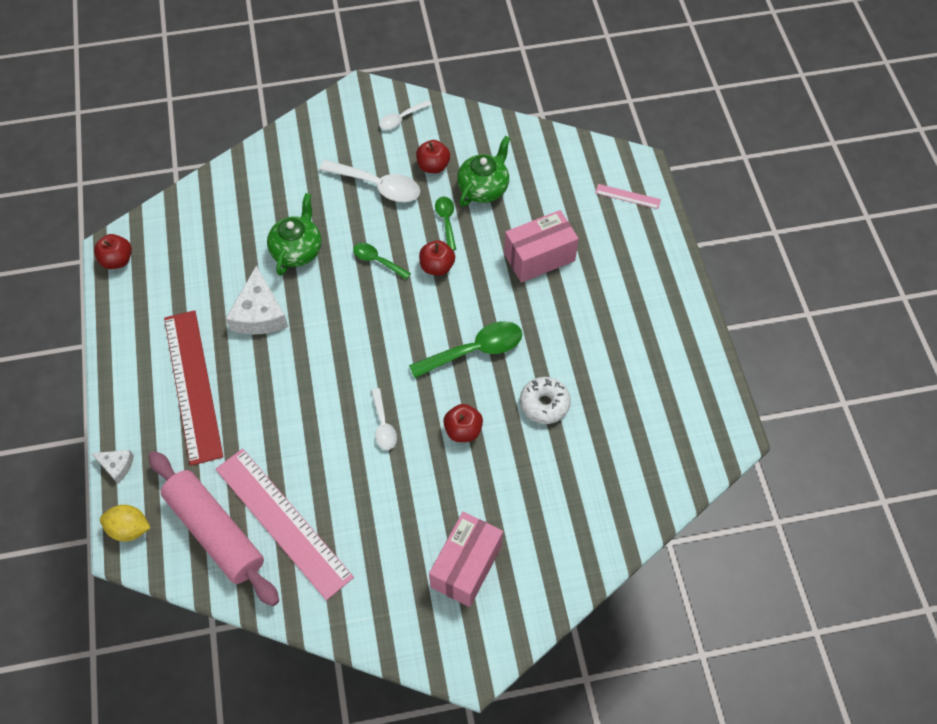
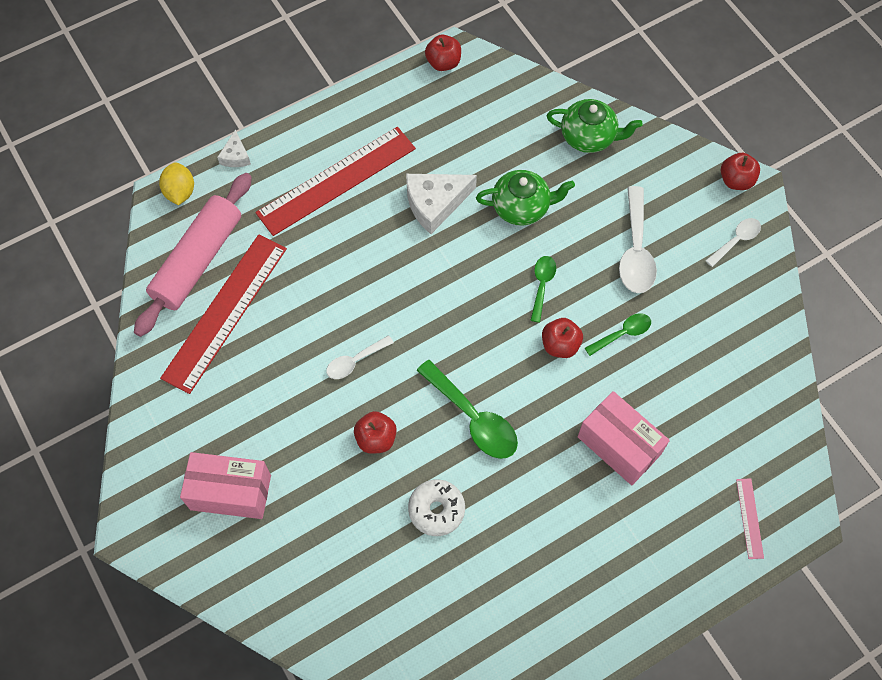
camera: 70 degrees right, 5 degrees up
(283, 522) = (225, 312): pink ruler -> red ruler
(401, 119) = (736, 240): white spoon -> white spoon turned 105 degrees clockwise
(433, 166) = (688, 295): red apple -> red apple (736, 180)
(483, 188) = (684, 356): green teapot -> green teapot (589, 137)

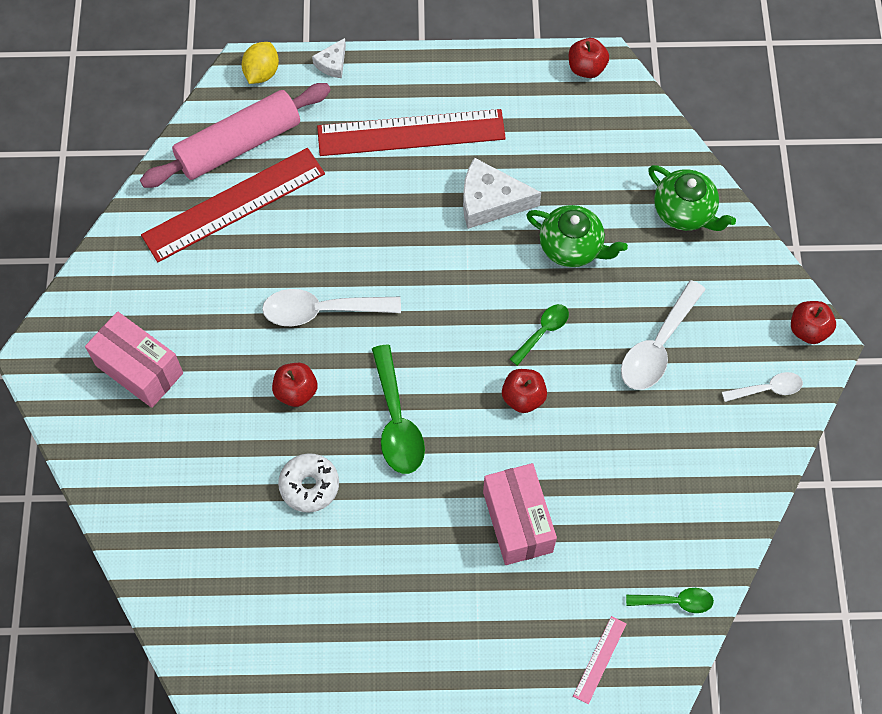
camera: 30 degrees right, 0 degrees up
(355, 361) = (321, 311): white spoon -> white spoon, size x1.73
(622, 333) = (591, 419): green spoon -> green spoon (675, 601)

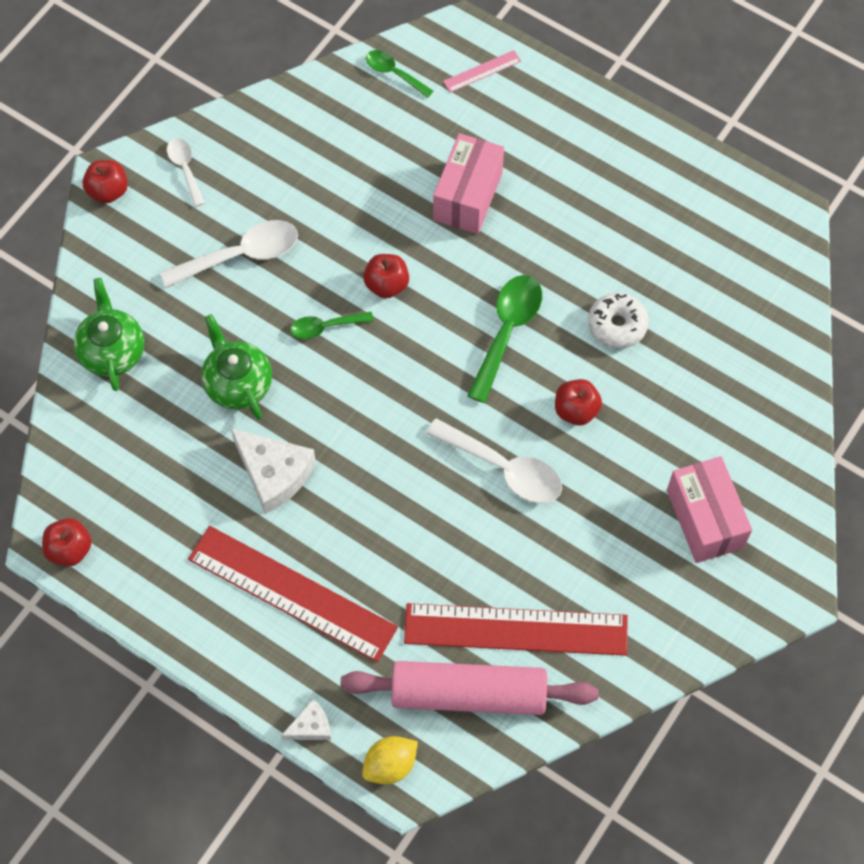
camera: 145 degrees left, 0 degrees up
(767, 389) = (185, 169): white spoon -> white spoon turned 45 degrees clockwise

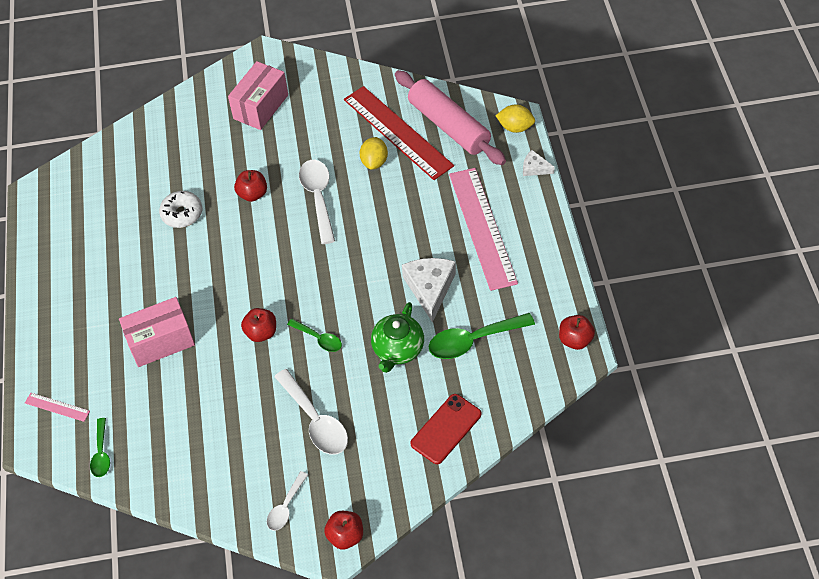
camera: 130 degrees left, 10 degrees down
(112, 351) = (446, 429): green teapot -> red phone
(241, 255) = (315, 420): white spoon -> white spoon turned 150 degrees counterclockwise
(292, 593) = (482, 227): red ruler -> pink ruler
(497, 567) = (374, 162): none -> yellow lemon
(507, 331) = (235, 256): green spoon -> green spoon (473, 340)

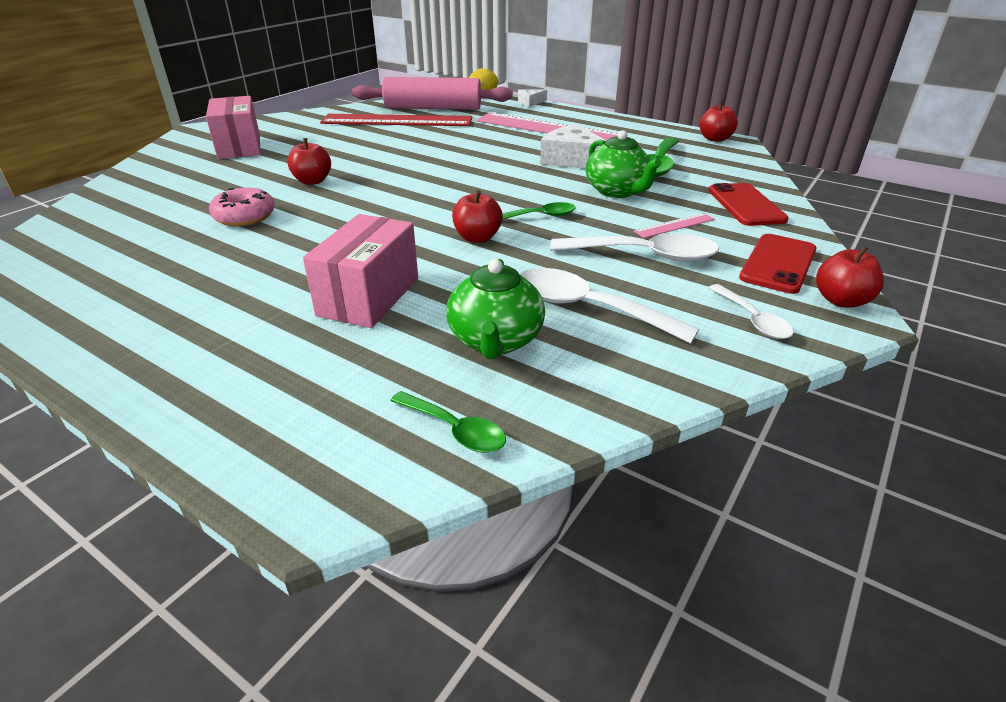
camera: 50 degrees left, 20 degrees down
(57, 407) = (297, 433): pink ruler -> pink ruler (674, 225)
(171, 419) = (495, 341): none -> green teapot
(182, 214) = (245, 217): white donut -> pink donut
(318, 198) = (385, 161): white spoon -> white spoon (588, 308)
(366, 487) = (778, 264): none -> red phone
(374, 162) = (403, 135): yellow lemon -> none

